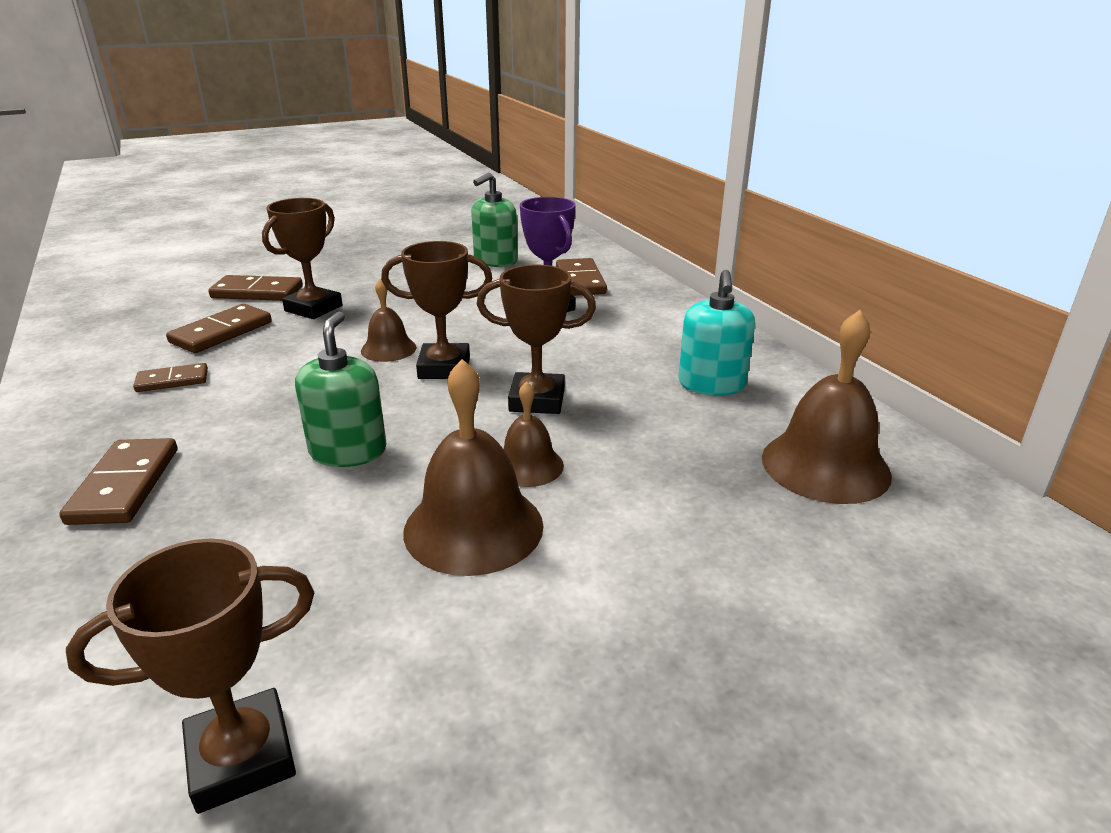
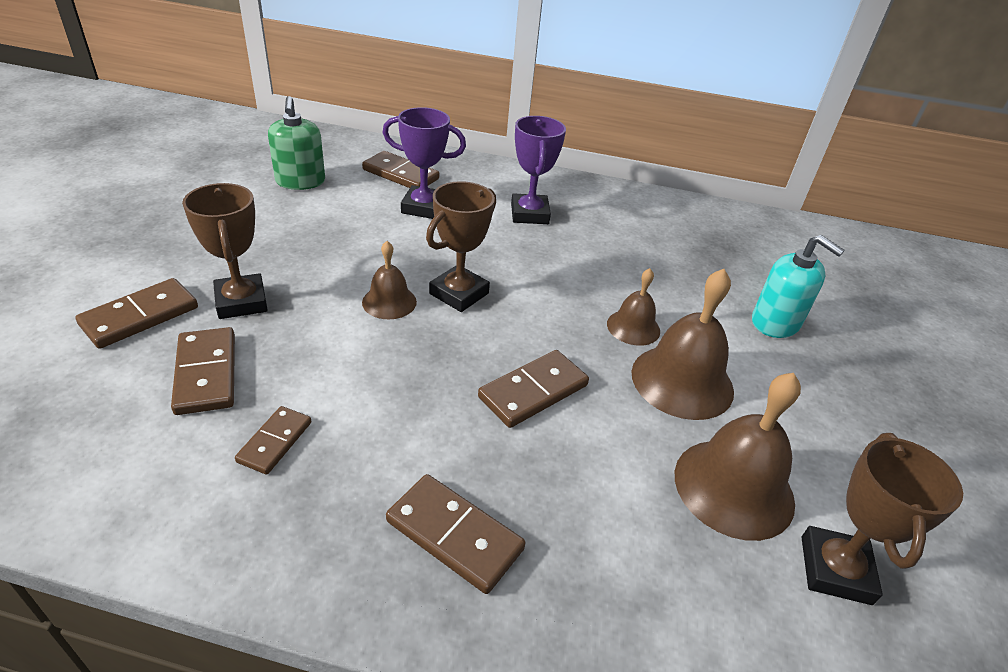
camera: 55 degrees left, 10 degrees up
(348, 451) = (533, 391): green soap dispenser -> brown domino
(537, 400) = (556, 282): brown trophy -> none
(632, 346) = (529, 214): none -> purple trophy
(711, 384) = (611, 219): turquoise soap dispenser -> turquoise soap dispenser (775, 323)
(825, 465) = (727, 241): brown bell -> brown bell (734, 487)

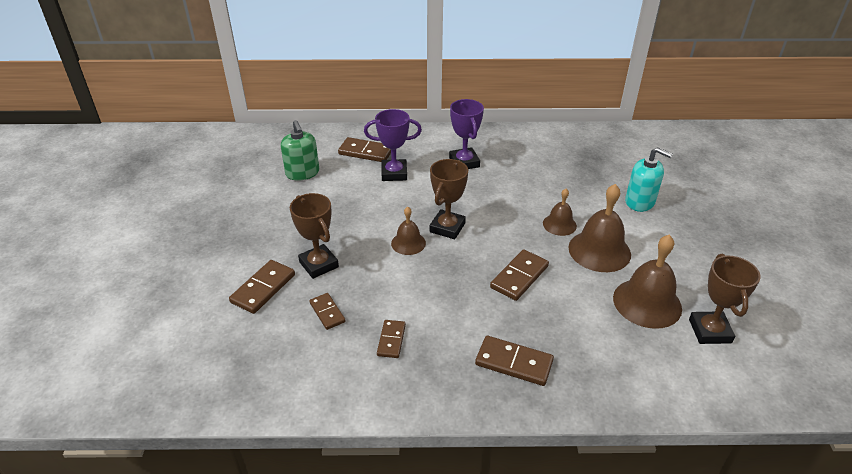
camera: 10 degrees left, 0 degrees up
(206, 373) = (327, 312): brown domino -> brown domino, size x0.64

